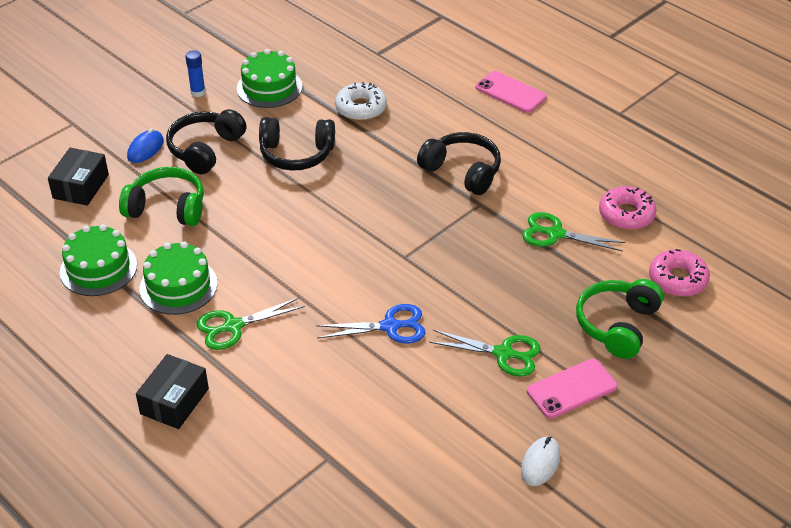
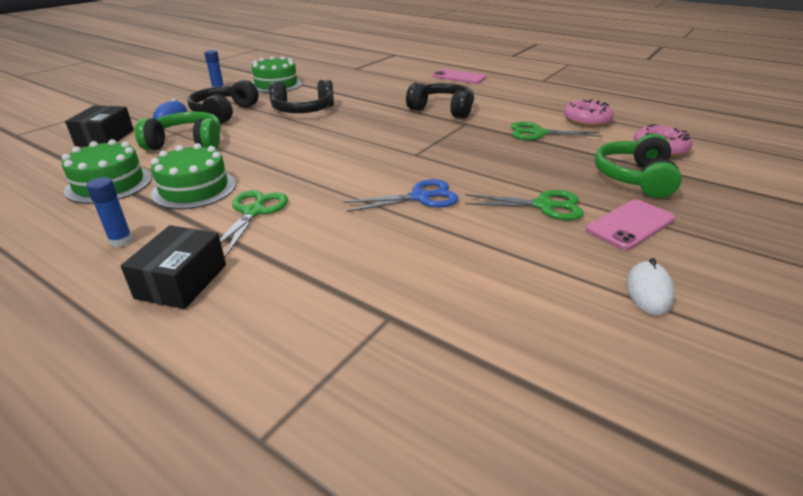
camera: 10 degrees left, 10 degrees down
(121, 349) = (121, 241): none -> blue glue stick
(233, 326) = (254, 212): green scissors -> green scissors turned 135 degrees clockwise
(361, 108) = (350, 89): white donut -> none

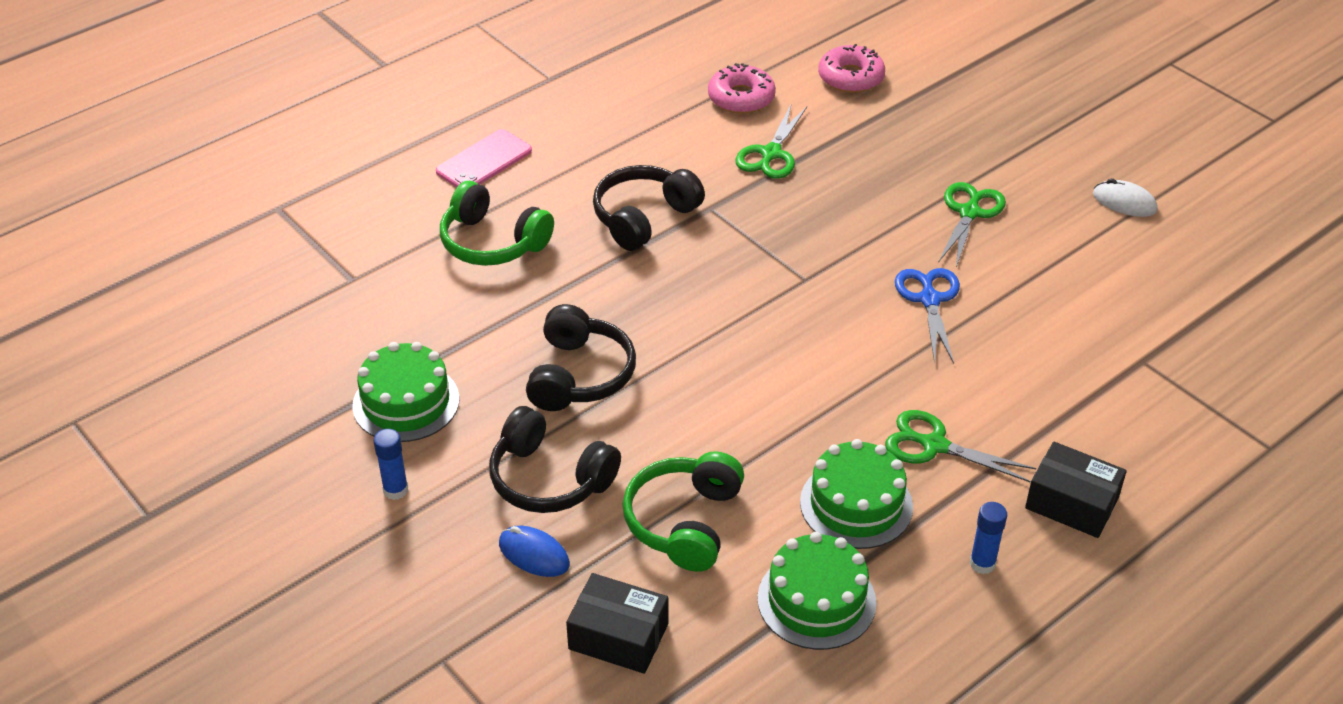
camera: 75 degrees left, 10 degrees up
(630, 224) = (1018, 169): pink phone -> none
(634, 178) = (922, 127): green headphones -> green headphones (492, 242)

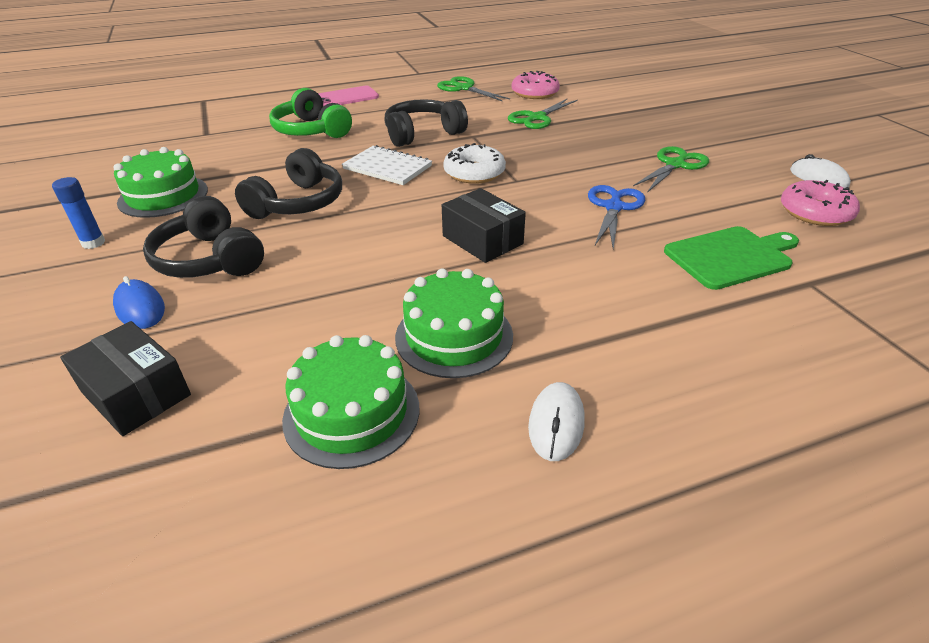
camera: 20 degrees right, 5 degrees down
(642, 291) = (387, 167): none -> white notebook
(684, 522) = (286, 314): green headphones -> none
(750, 277) = (474, 173): none -> white donut
(851, 77) = (618, 93): pink donut -> pink donut (815, 212)
(934, 445) = (561, 306): green scissors -> green scissors (464, 88)
(982, 564) = (556, 424): blue glue stick -> white mouse
(1066, 344) = (731, 257): none -> green cutting board
(1071, 503) = (689, 388): black box -> black box (482, 240)

